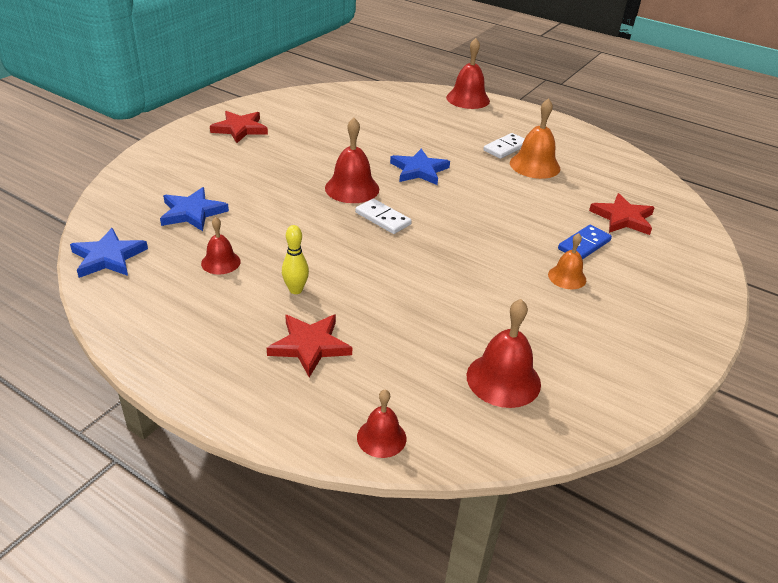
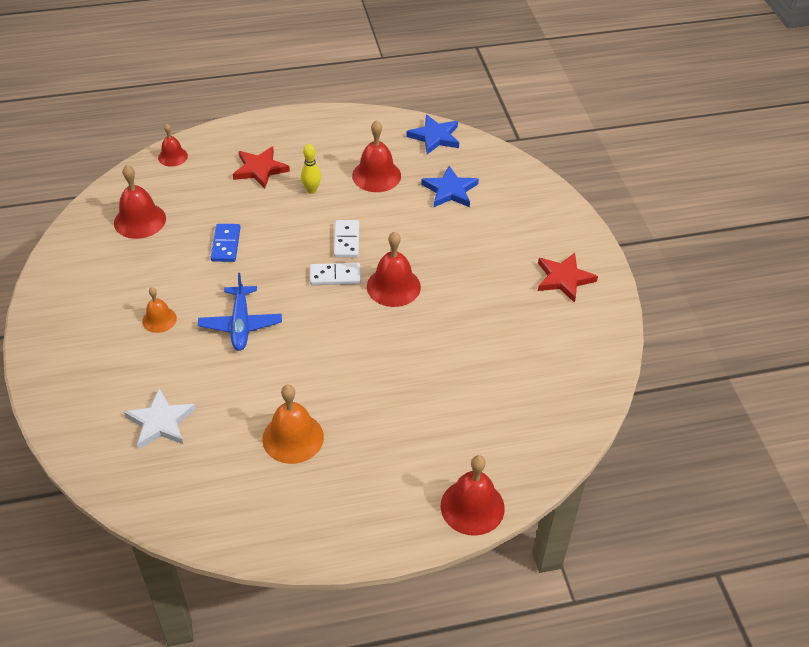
camera: 135 degrees right, 10 degrees up
(220, 262) = (376, 175): red bell -> red bell, size x1.65
(419, 170) = (375, 347): blue star -> none
(500, 234) = (241, 324): none -> blue plane
(505, 148) = (343, 443): white domino -> white domino (346, 240)
(584, 245) = (170, 362): blue domino -> blue domino (226, 244)
(623, 218) = (160, 422): red star -> white star

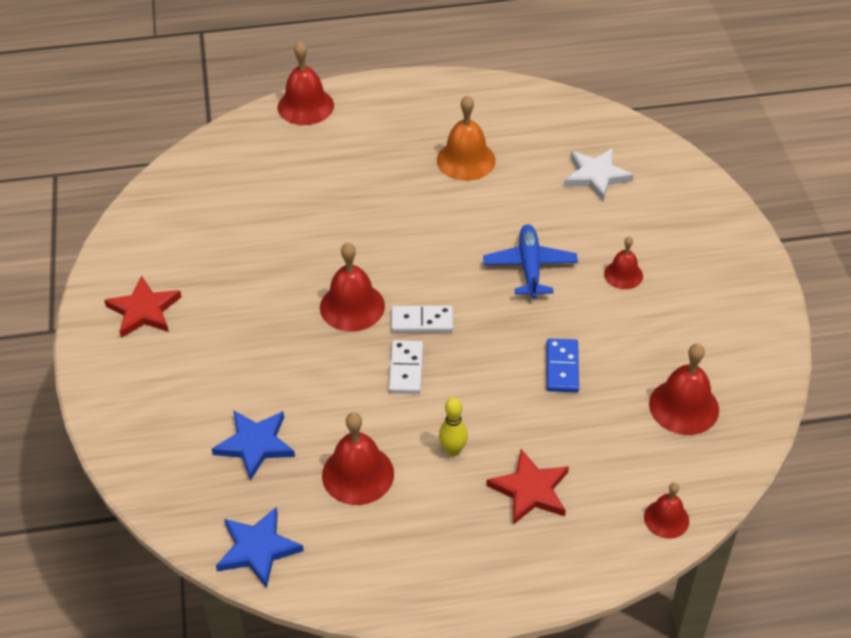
camera: 175 degrees left, 0 degrees up
(159, 319) = (623, 274): orange bell -> red bell

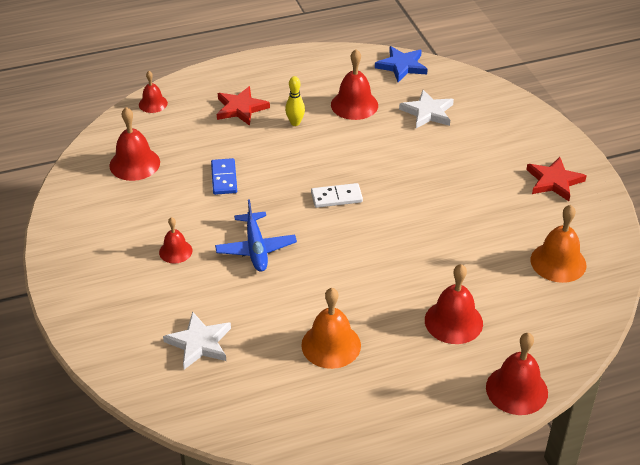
camera: 170 degrees right, 5 degrees down
(199, 213) = (558, 262): none -> orange bell
(255, 445) = (427, 112): blue star -> white star
(352, 306) = (394, 202): red bell -> red bell (453, 321)
(406, 369) = (340, 165): white domino -> none

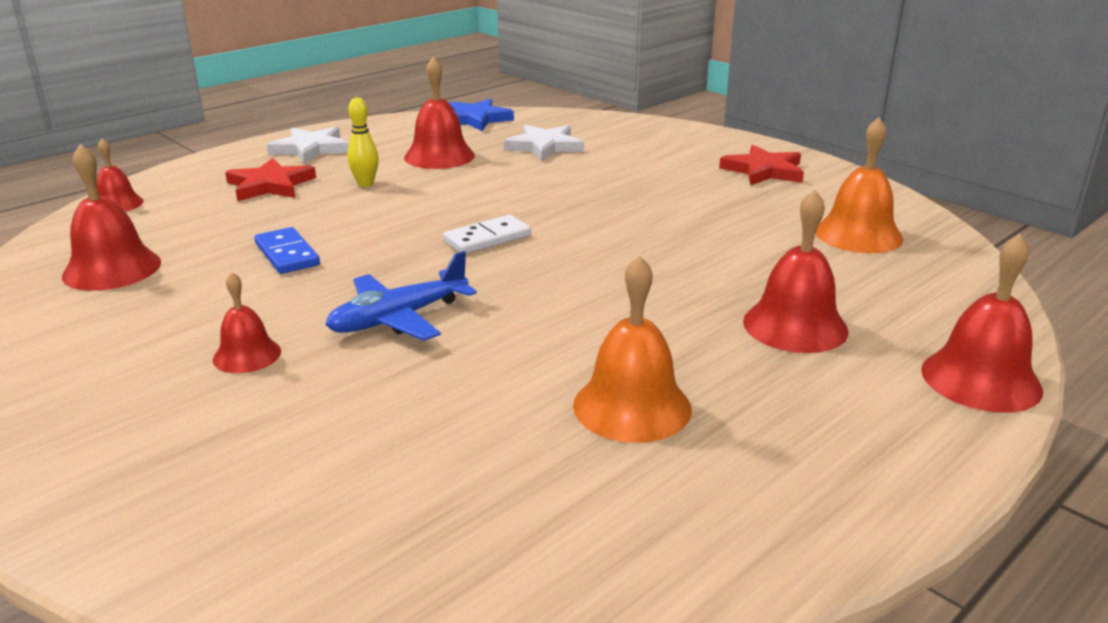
camera: 25 degrees left, 15 degrees down
(199, 343) = (375, 474): white star -> white star (311, 149)
(256, 248) = (398, 318): blue plane -> blue plane turned 90 degrees clockwise

